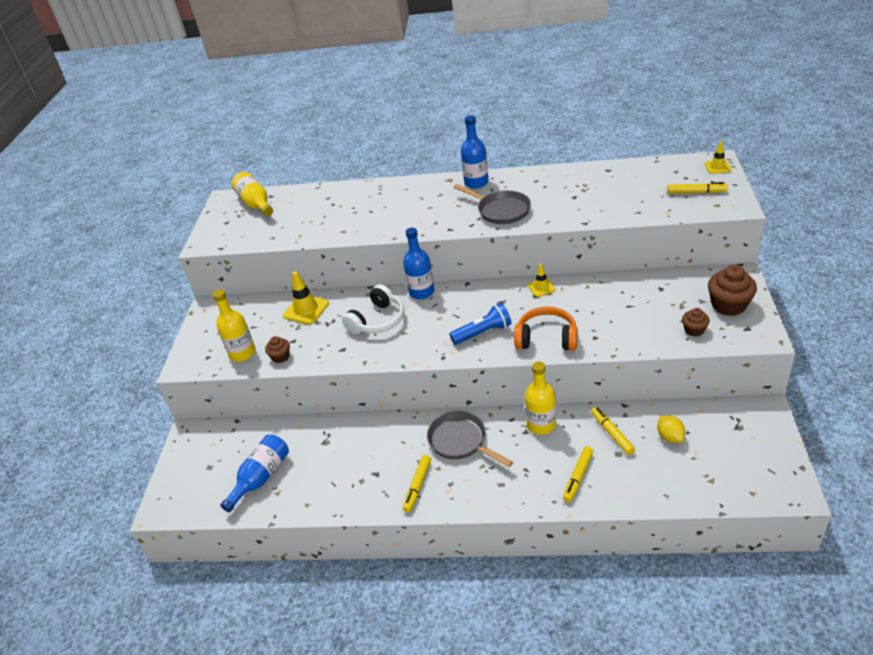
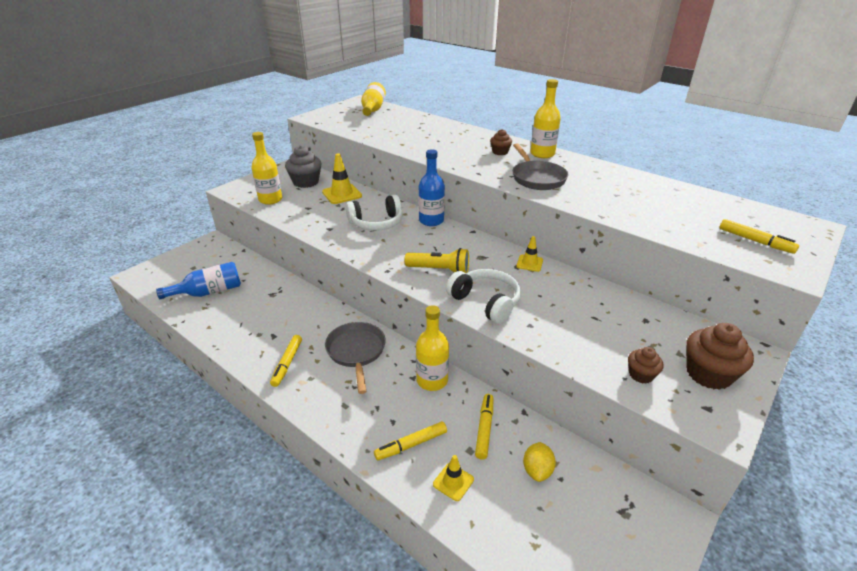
camera: 30 degrees right, 5 degrees down
(251, 316) = (306, 182): none -> grey cupcake
(280, 357) = (287, 213): brown cupcake -> brown cupcake (500, 152)
(417, 486) = (287, 363): yellow marker -> yellow marker turned 45 degrees counterclockwise
(476, 183) = (542, 154): blue bottle -> yellow bottle
(483, 332) = (440, 270): blue flashlight -> yellow flashlight
(546, 338) = (485, 302): orange headphones -> white headphones
(717, 167) = (807, 231): yellow traffic cone -> yellow traffic cone (453, 482)

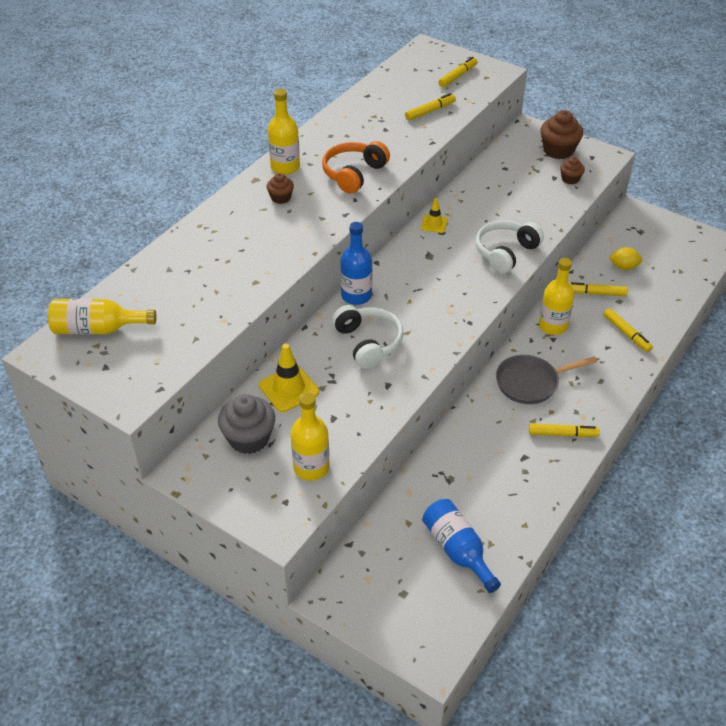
camera: 95 degrees left, 10 degrees up
(440, 270) = (460, 284): yellow flashlight -> none
(453, 482) = (650, 309): yellow traffic cone -> none
(537, 178) = (353, 174): grey pan -> orange headphones
(663, 219) = (430, 111): none -> yellow marker

